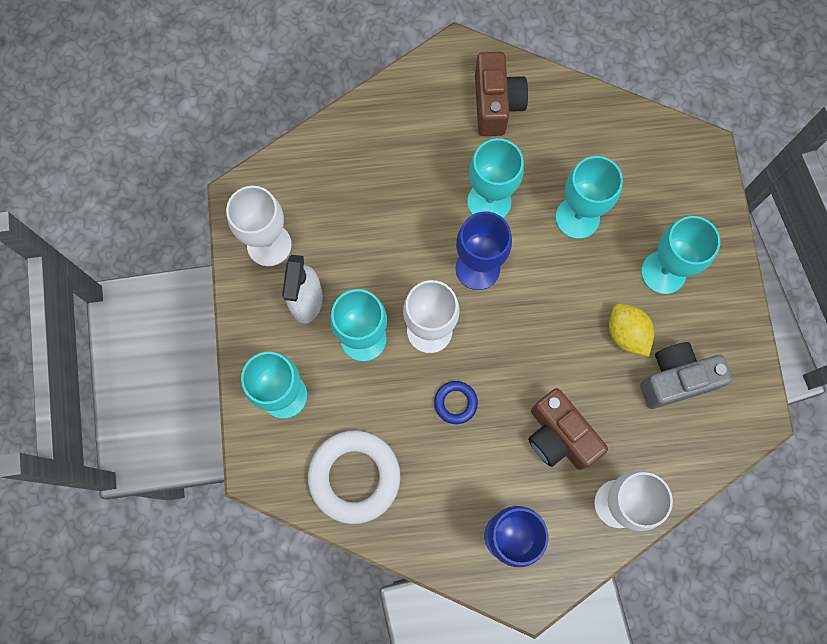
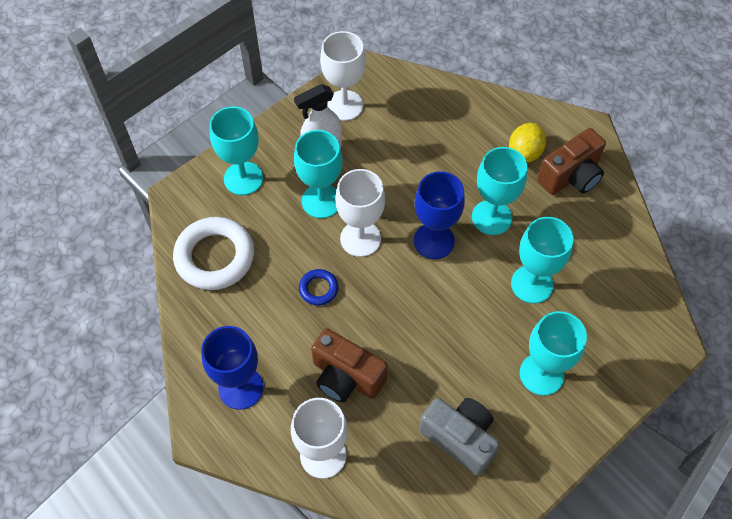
camera: 55 degrees right, 15 degrees down
(559, 436) = (346, 377): brown camera -> brown camera turned 75 degrees counterclockwise
(626, 334) = (467, 377): yellow lemon -> yellow lemon (524, 153)

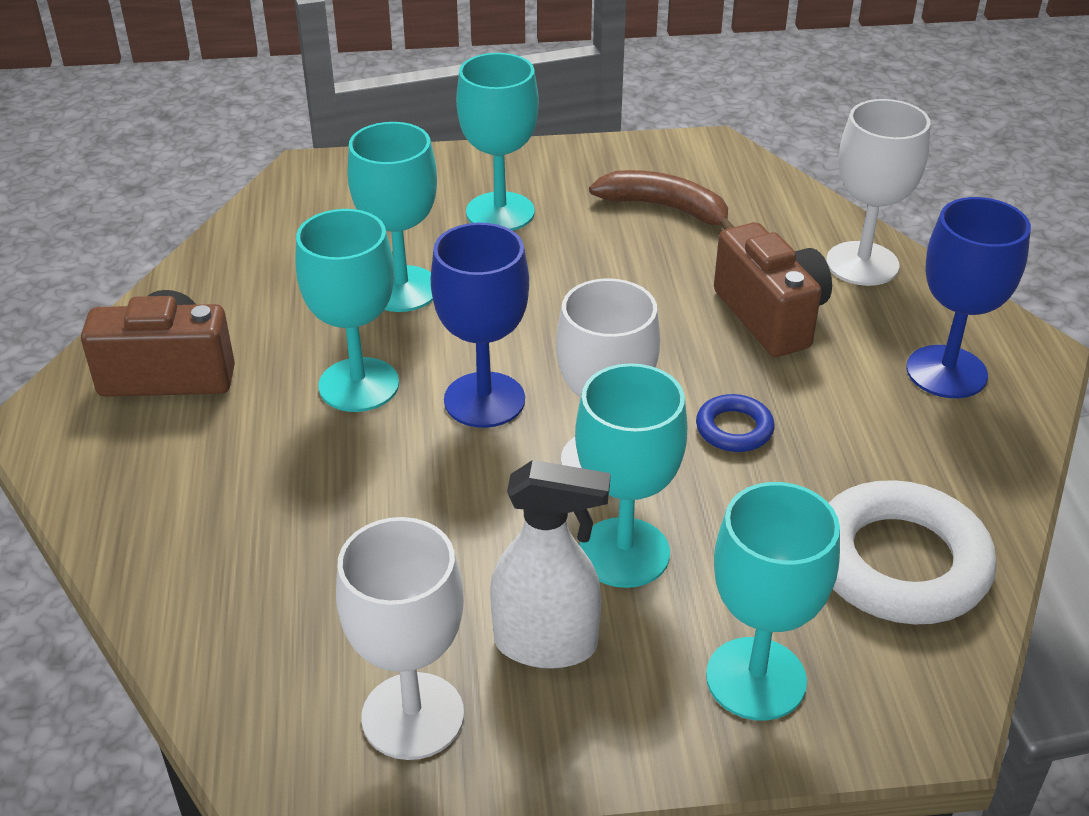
camera: 145 degrees left, 20 degrees down
(460, 438) = (665, 208): grey camera -> brown banana
(524, 153) = (190, 441): yellow lemon -> none

